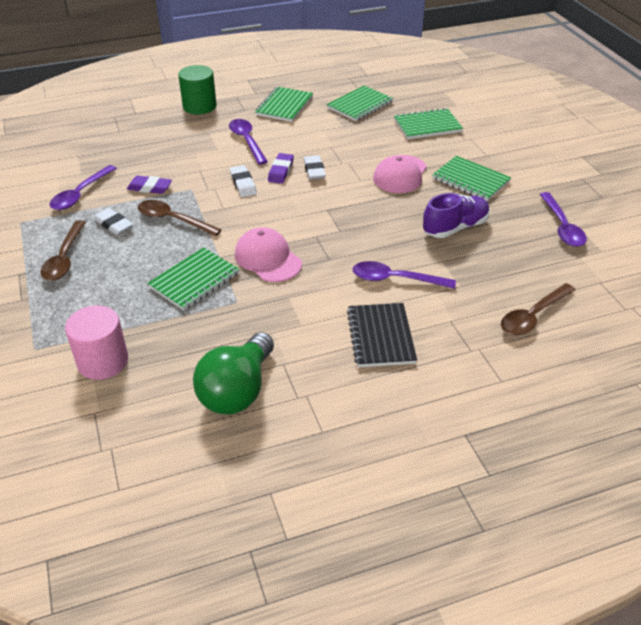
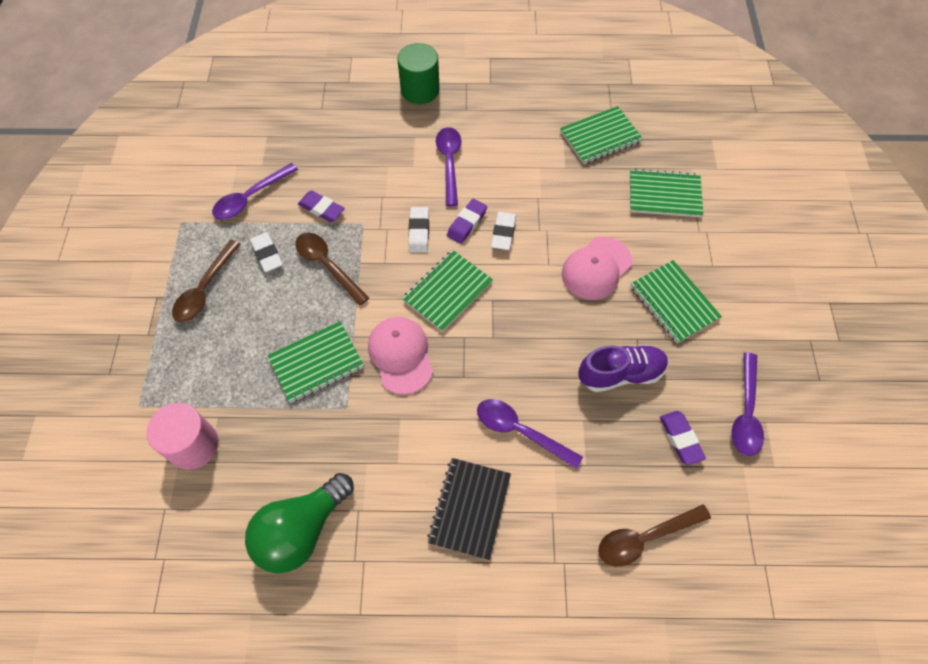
camera: 20 degrees right, 20 degrees up
(284, 106) = (513, 115): green notebook -> green notebook (447, 291)
(524, 253) = (680, 439): none -> purple eraser

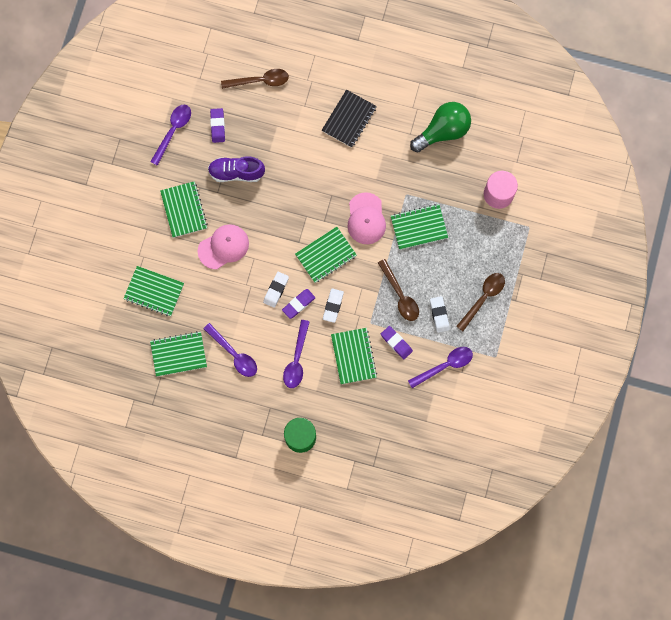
camera: 165 degrees left, 15 degrees up
(376, 182) = (353, 356): none -> green notebook
(520, 431) = (308, 154): purple spoon -> purple spoon (234, 354)

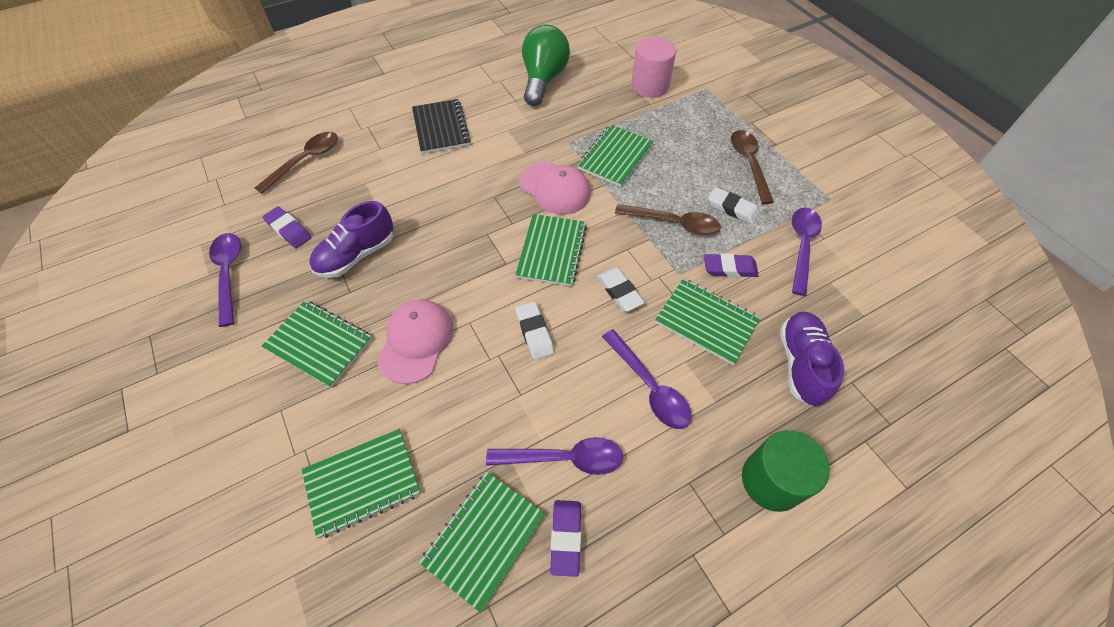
camera: 45 degrees left, 20 degrees down
(298, 304) = (579, 324): purple eraser -> purple eraser (566, 537)
(369, 411) = (801, 364): none -> purple shoe

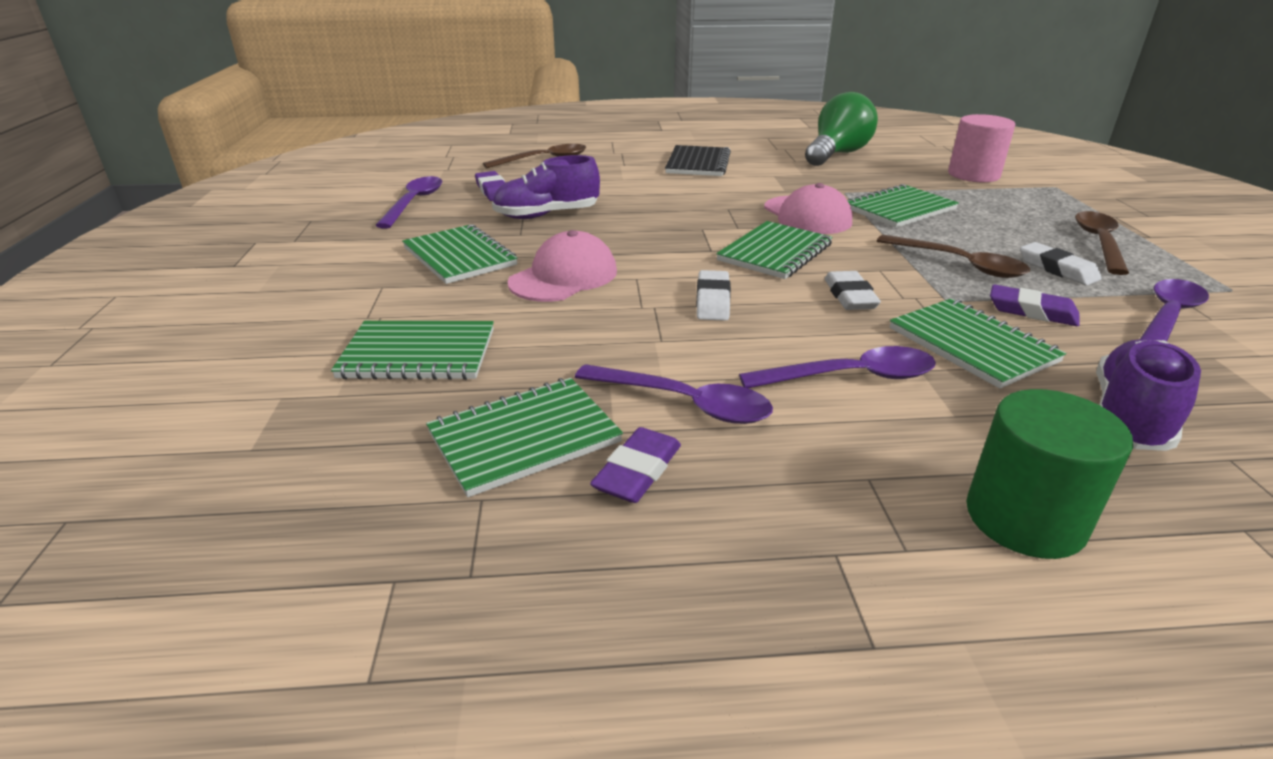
camera: 25 degrees right, 25 degrees down
(649, 387) = (851, 377): purple spoon -> purple spoon turned 90 degrees counterclockwise

